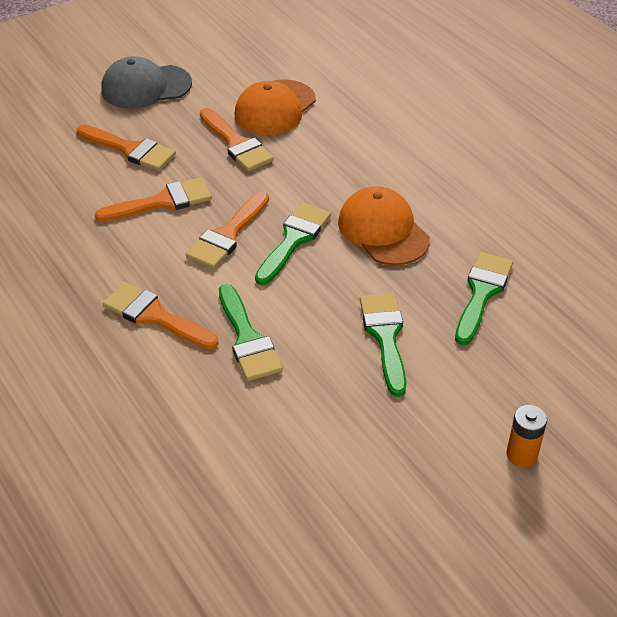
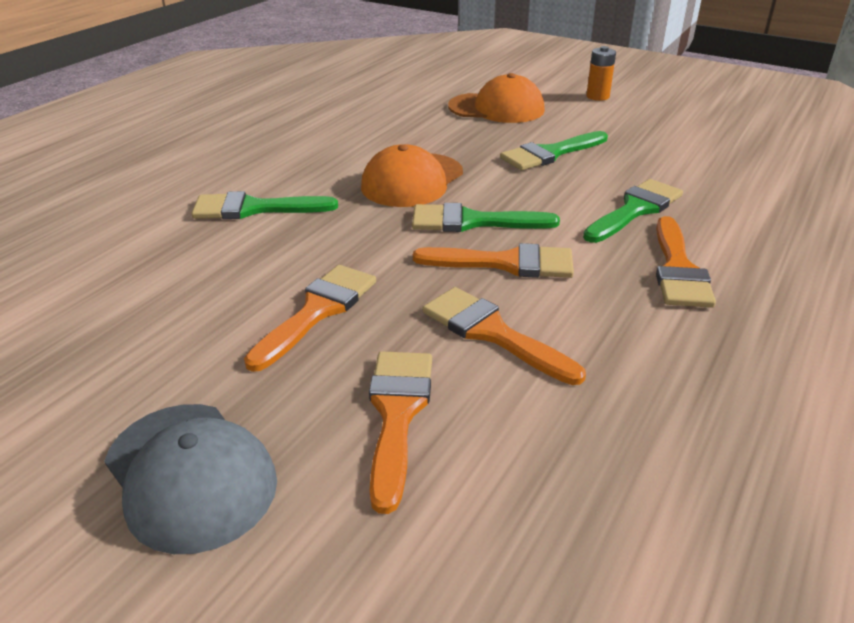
camera: 115 degrees left, 10 degrees down
(275, 108) = (208, 304): orange cap -> orange cap (496, 108)
(482, 293) = (454, 129): green brush -> green brush (254, 209)

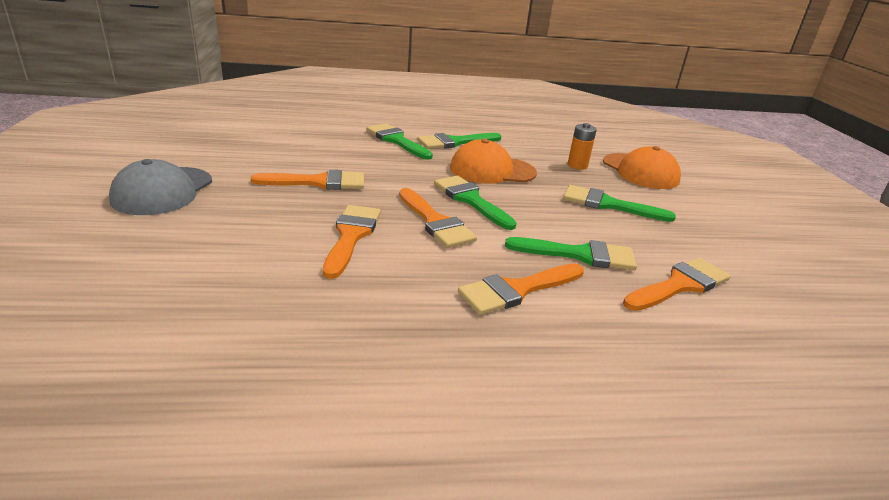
camera: 50 degrees right, 5 degrees down
(309, 173) = (455, 142): none -> green brush
(397, 414) = (247, 227): orange brush -> orange brush (679, 285)
(597, 96) = (741, 202): orange battery -> orange battery (577, 165)

